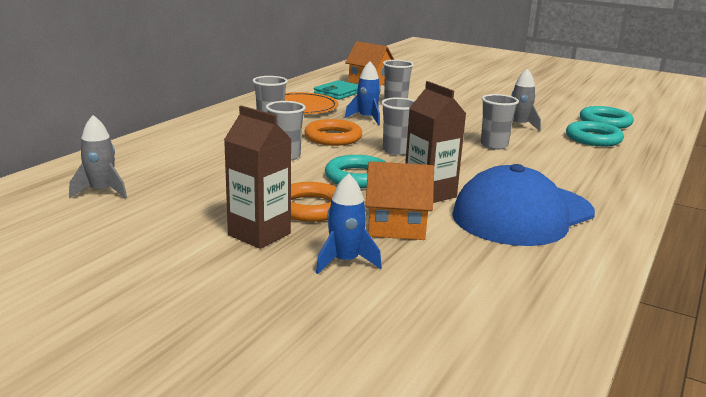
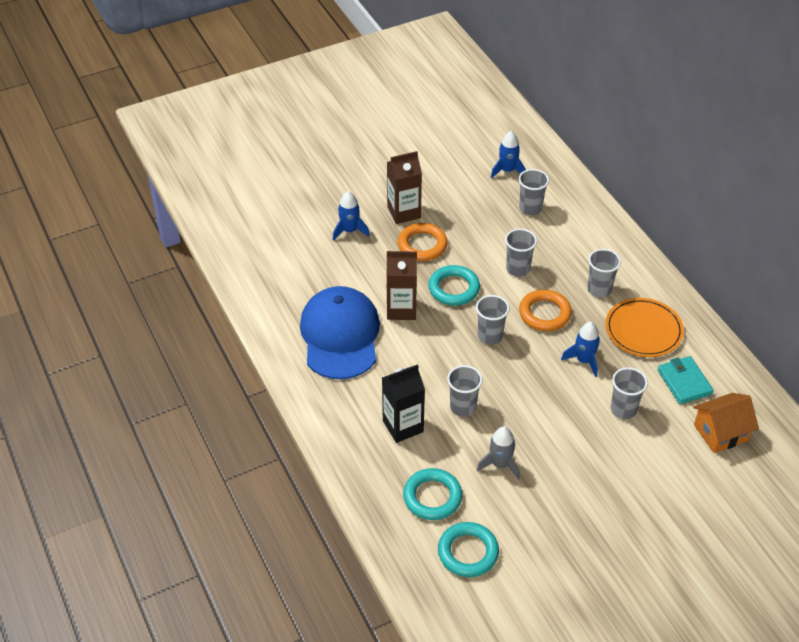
camera: 125 degrees right, 25 degrees up
(102, 192) = (507, 170): grey rocket -> blue rocket
(173, 167) = (530, 208): none -> grey cup
(396, 226) = (370, 269): orange house -> none
(559, 161) = (403, 426): none -> black carton

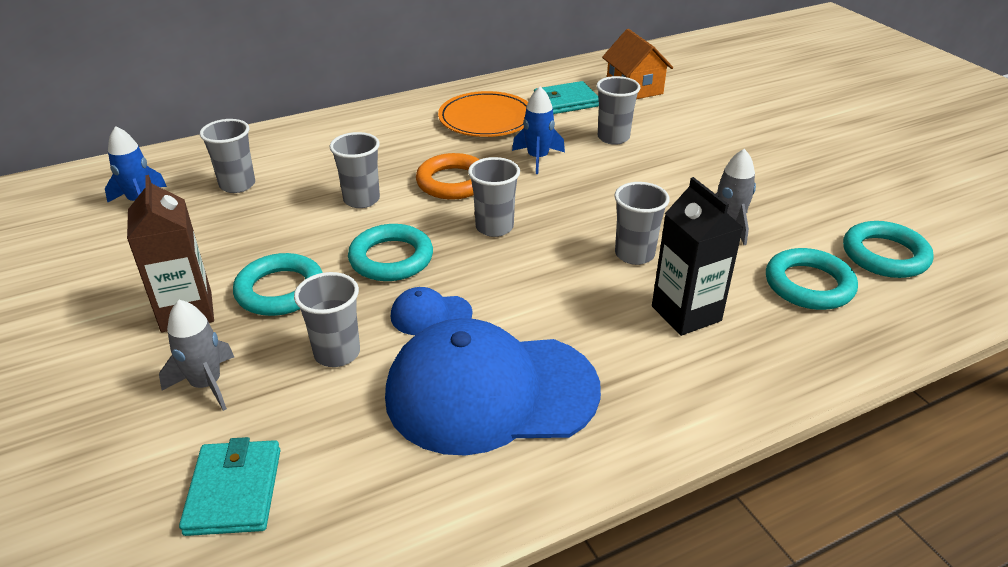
camera: 90 degrees left, 10 degrees down
(285, 252) = (234, 491): none -> turquoise wallet
(349, 231) = (207, 384): blue rocket -> grey rocket
(401, 309) = (430, 315): brown carton -> blue cap
(422, 245) = (280, 290): orange ring -> turquoise ring
(599, 289) = (413, 142): grey cup -> grey cup (337, 353)

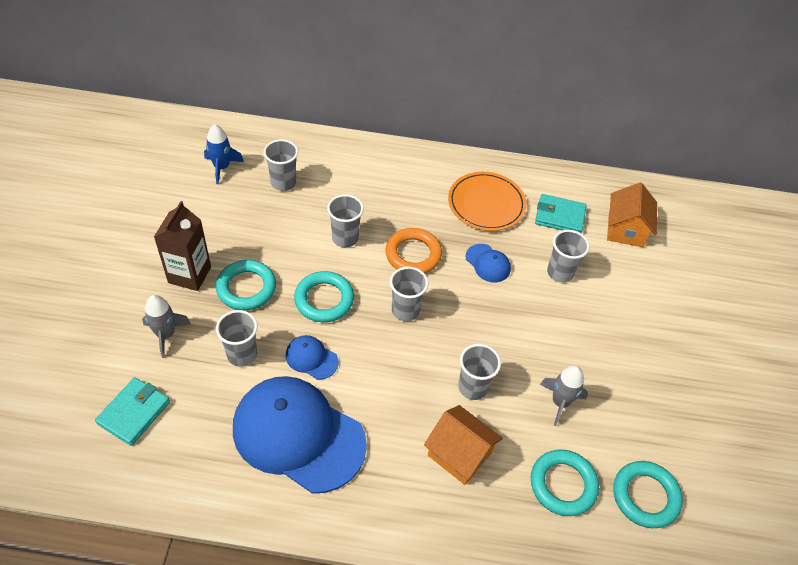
camera: 30 degrees right, 15 degrees up
(538, 158) = (488, 263): blue rocket -> blue cap
(686, 313) = (459, 454): black carton -> orange house

